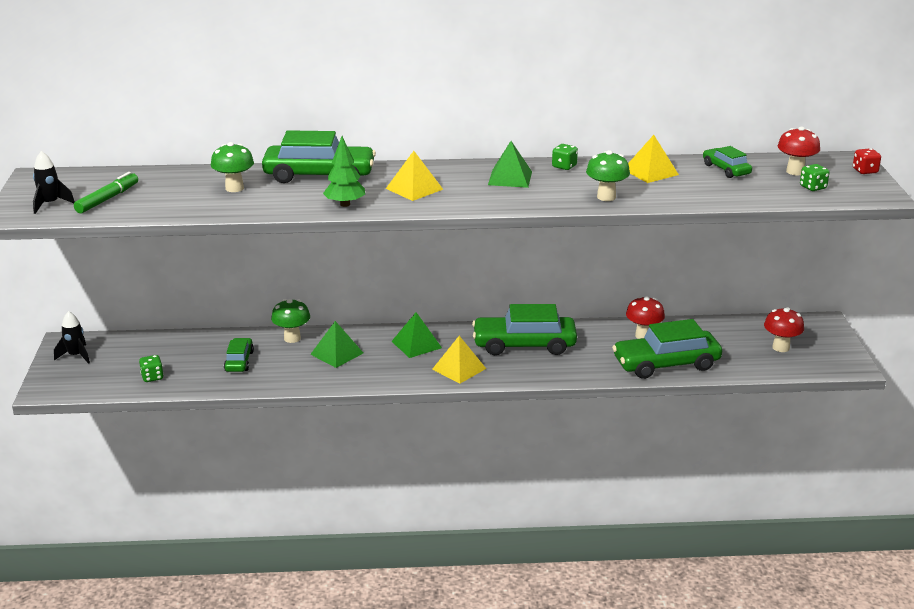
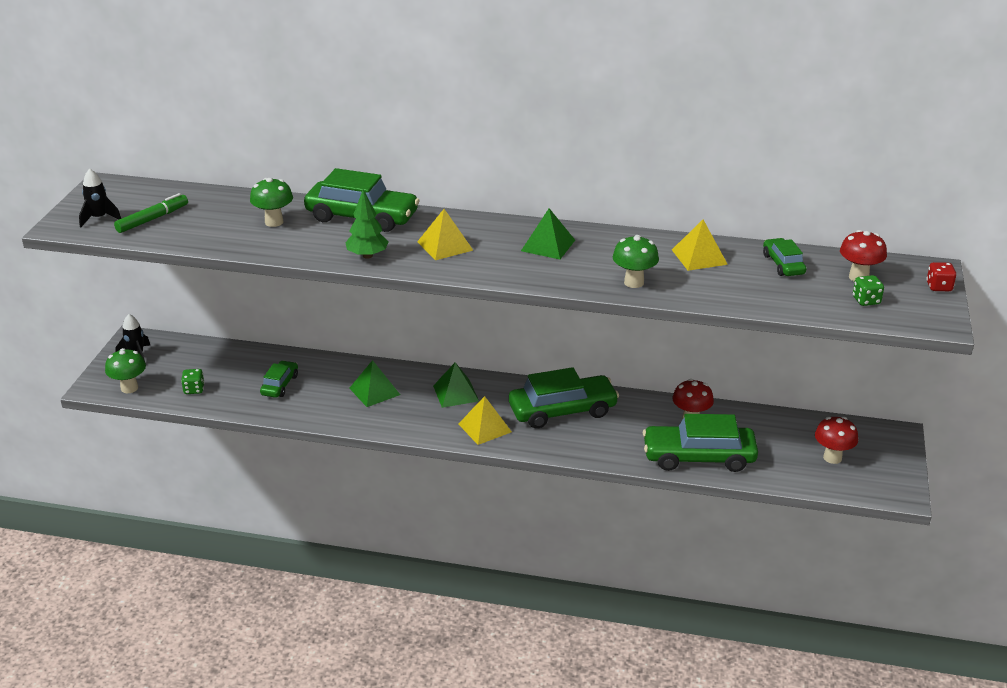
camera: 15 degrees right, 5 degrees up
(292, 338) = (340, 367): green mushroom -> green mushroom (129, 388)
(524, 345) = (562, 411): green car -> green car turned 150 degrees clockwise
(564, 166) = (612, 238): green dice -> none

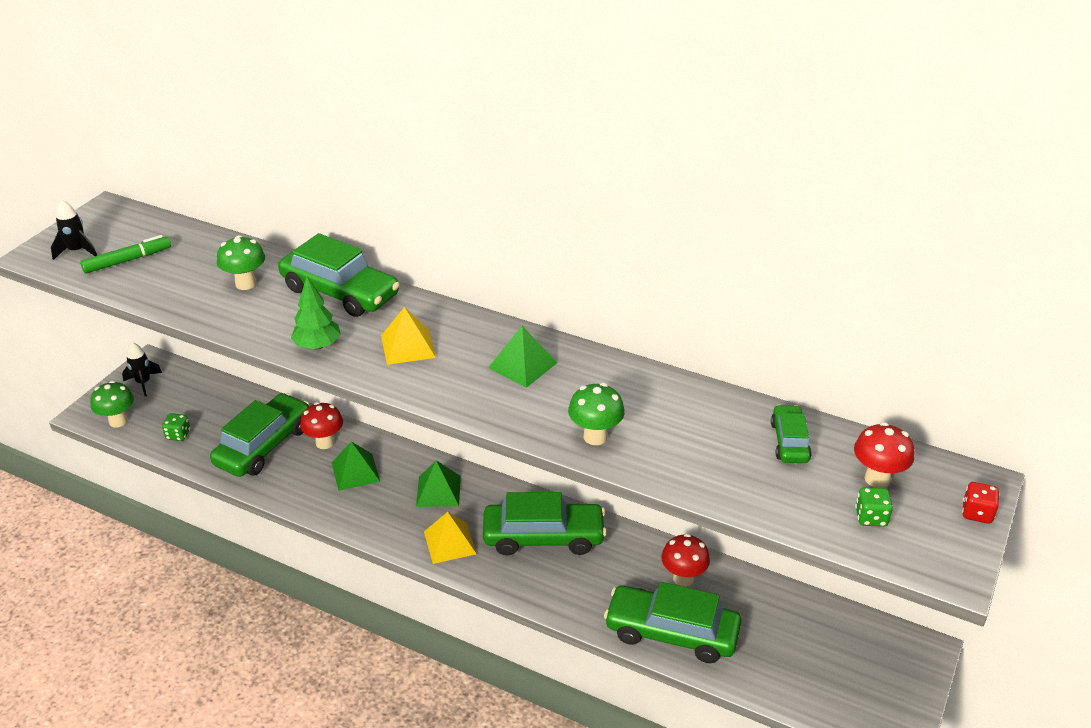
camera: 15 degrees right, 5 degrees up
(280, 385) = (264, 445): green car -> green car, size x1.91
(699, 257) = (691, 412): yellow pyramid -> none
(832, 458) = (831, 667): red mushroom -> red mushroom (325, 443)

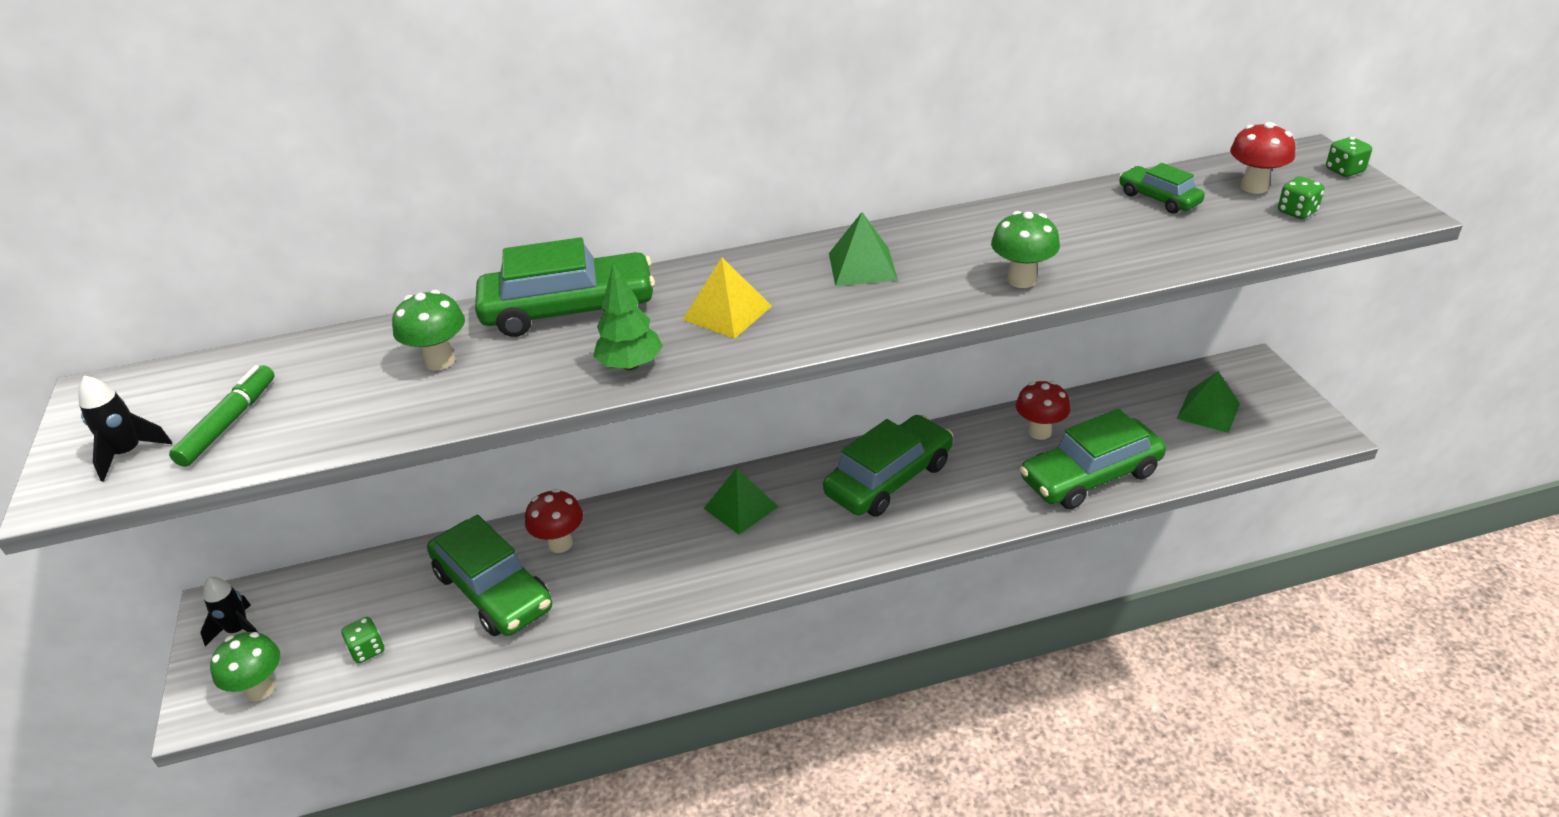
camera: 40 degrees left, 0 degrees up
(264, 445) = (493, 590): green car -> green car turned 150 degrees clockwise
(355, 472) = (633, 547): green pyramid -> green pyramid (1208, 411)
(450, 542) = (815, 541): yellow pyramid -> none
(977, 513) = (1344, 170): red dice -> green dice

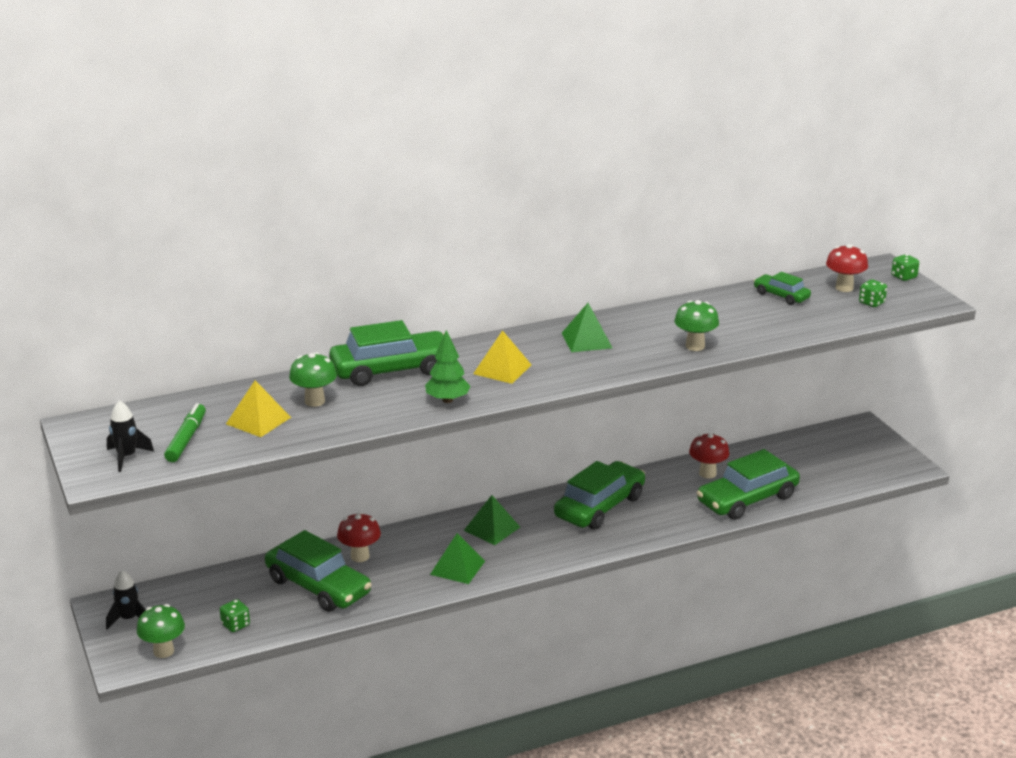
camera: 10 degrees left, 10 degrees down
(345, 393) = (258, 420): none -> yellow pyramid
(1208, 411) = (829, 456): green pyramid -> green pyramid (457, 567)

